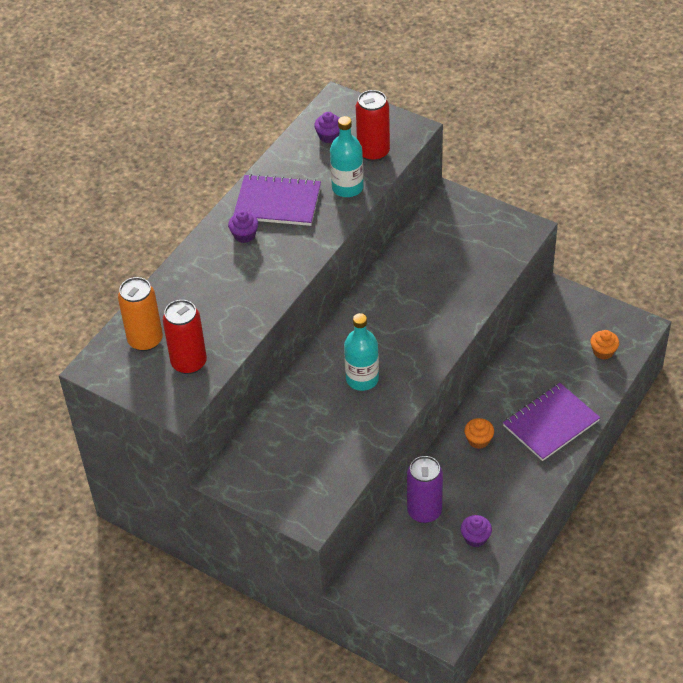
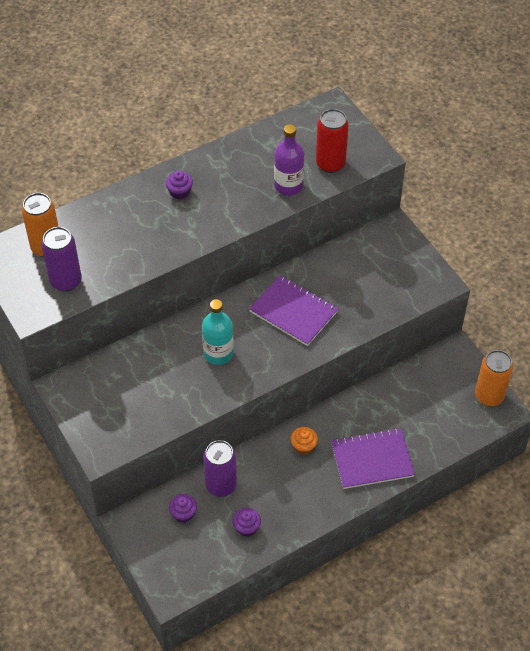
camera: 25 degrees right, 5 degrees up
(189, 363) = (66, 281): red can -> purple can
(277, 202) = (224, 175): purple notebook -> purple notebook (293, 312)
(329, 136) = (304, 134): purple cupcake -> purple cupcake (183, 513)
(347, 187) = (288, 186): turquoise bottle -> purple bottle
(603, 352) = (458, 418): orange cupcake -> none
(618, 320) = (489, 396): none -> orange can

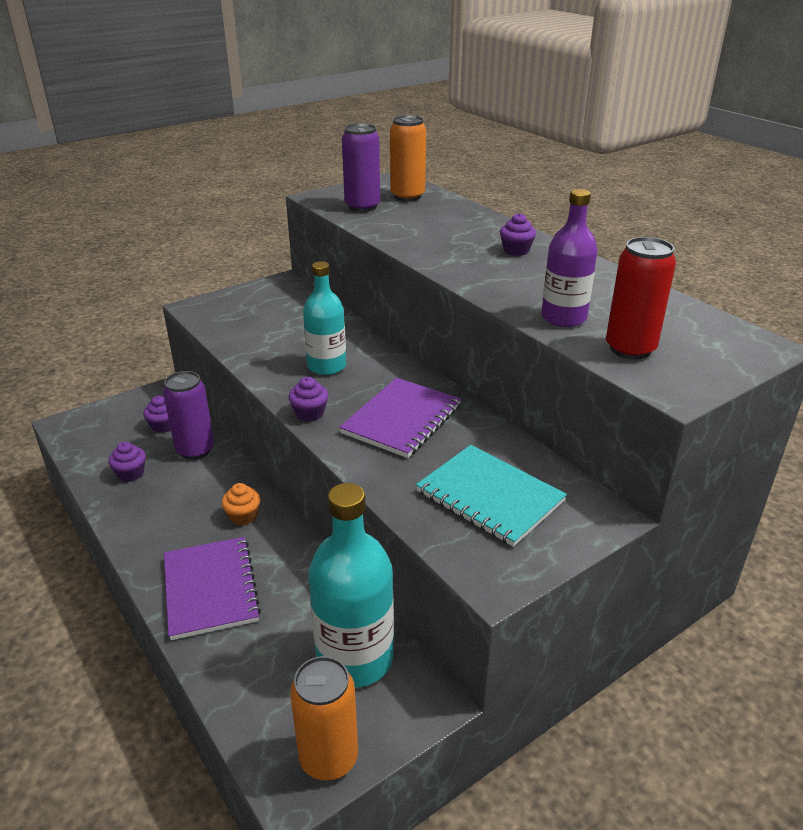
camera: 85 degrees right, 20 degrees down
(281, 364) = (309, 413): none -> purple cupcake
(375, 276) = (490, 496): none -> turquoise notebook
(428, 383) = (355, 658): none -> turquoise bottle

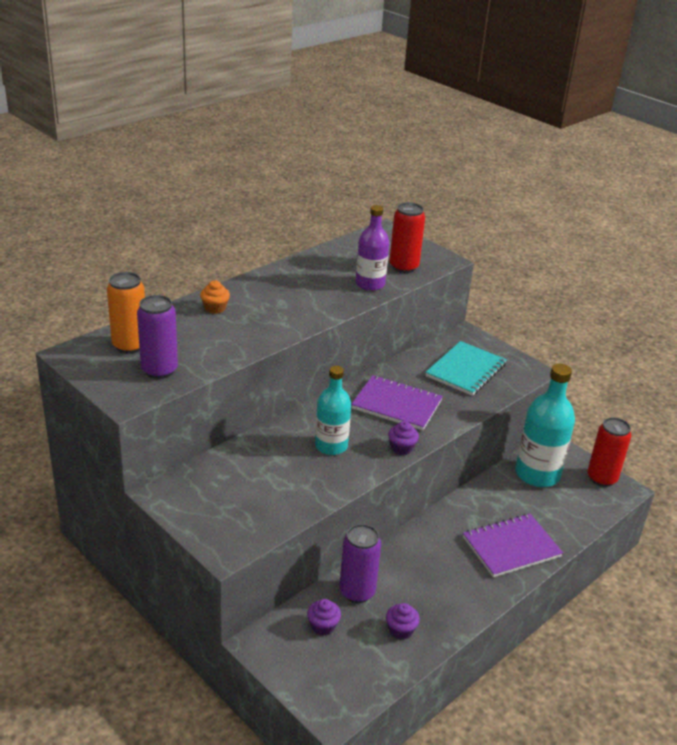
camera: 100 degrees left, 0 degrees up
(243, 516) = (434, 543): orange cupcake -> orange cupcake (215, 308)
(329, 758) = (601, 478): orange can -> red can
(516, 250) = (261, 295): purple cupcake -> none

